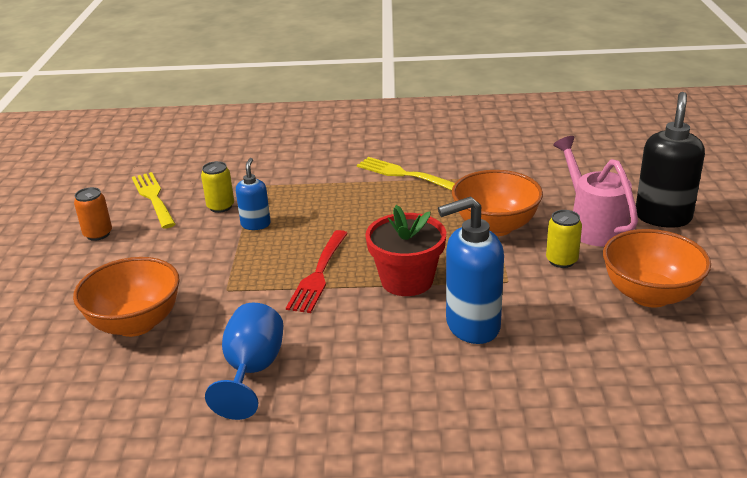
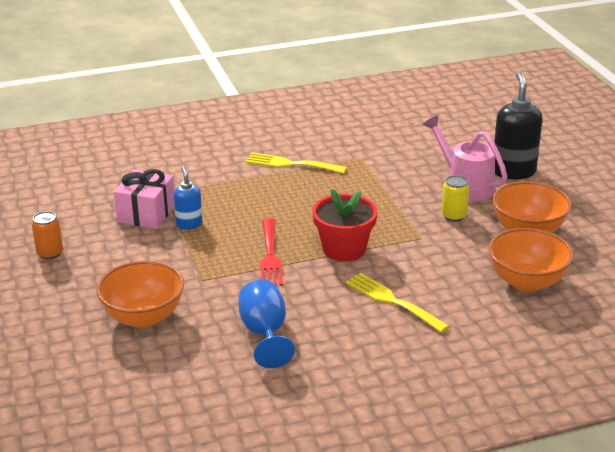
camera: 20 degrees left, 0 degrees up
(154, 198) = (78, 215): yellow fork -> yellow fork (393, 301)
(220, 207) = (146, 214): yellow can -> pink gift
(472, 326) = (412, 274): blue soap dispenser -> none
(495, 226) = (390, 197): orange bowl -> orange bowl (526, 282)

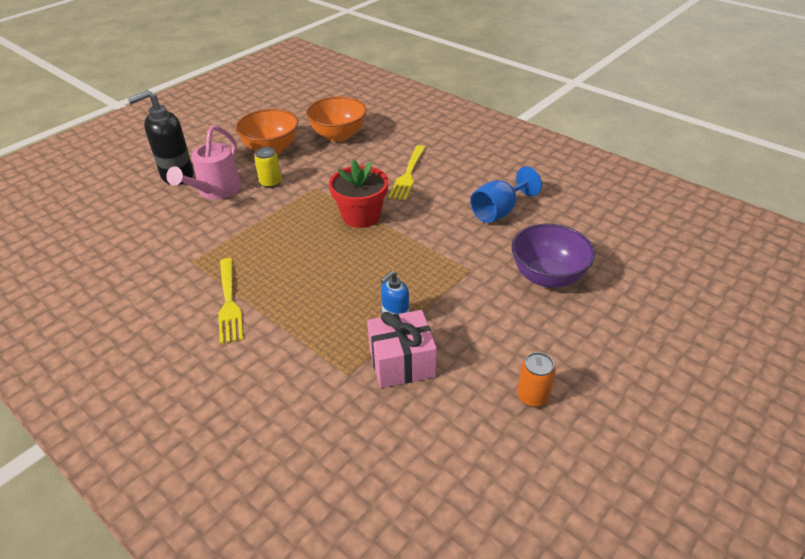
camera: 120 degrees left, 10 degrees up
(143, 317) = (547, 276): orange bowl -> purple bowl
(270, 255) = (402, 249): red fork -> none

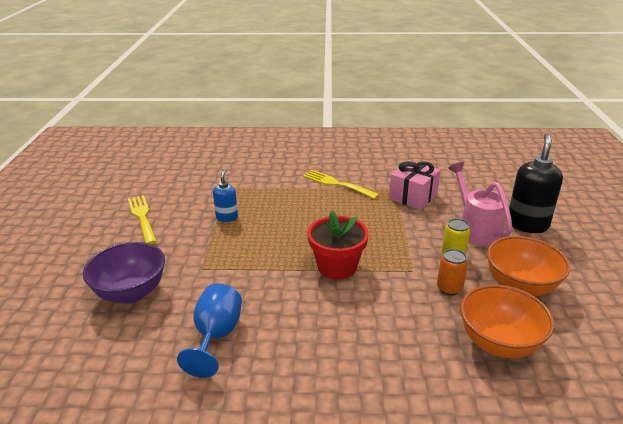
camera: 140 degrees right, 10 degrees down
(402, 362) = (202, 203): pink gift -> pink gift (413, 196)
(408, 174) = (353, 332): yellow fork -> yellow fork (142, 217)
(532, 396) = (110, 220): orange can -> orange can (449, 288)

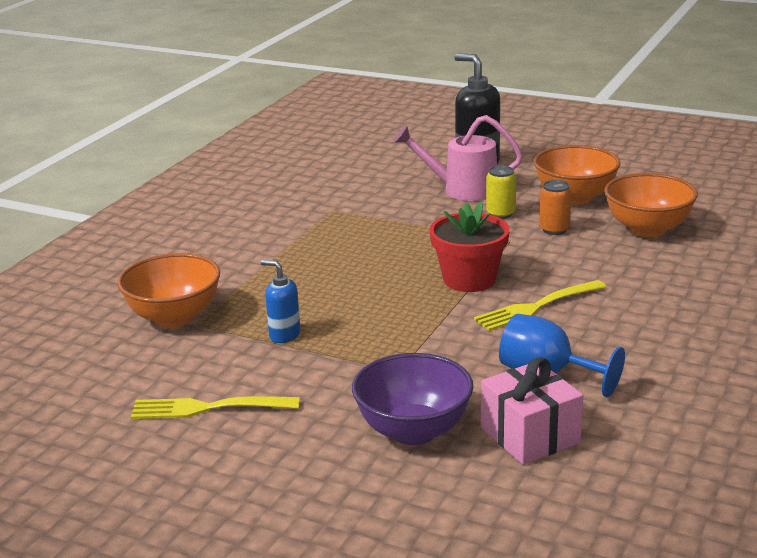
camera: 65 degrees left, 5 degrees down
(232, 180) = (174, 317): none -> orange bowl
(337, 184) = (279, 242): yellow fork -> yellow fork (537, 306)
(413, 196) = (361, 205): pink gift -> pink gift (530, 435)

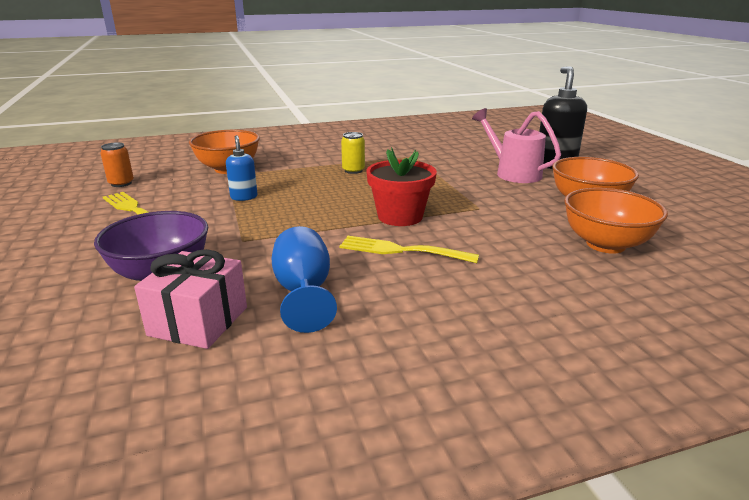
camera: 45 degrees right, 0 degrees up
(500, 214) = (508, 193): yellow can -> yellow can (353, 170)
(554, 229) = (525, 215): orange can -> orange can (121, 183)

